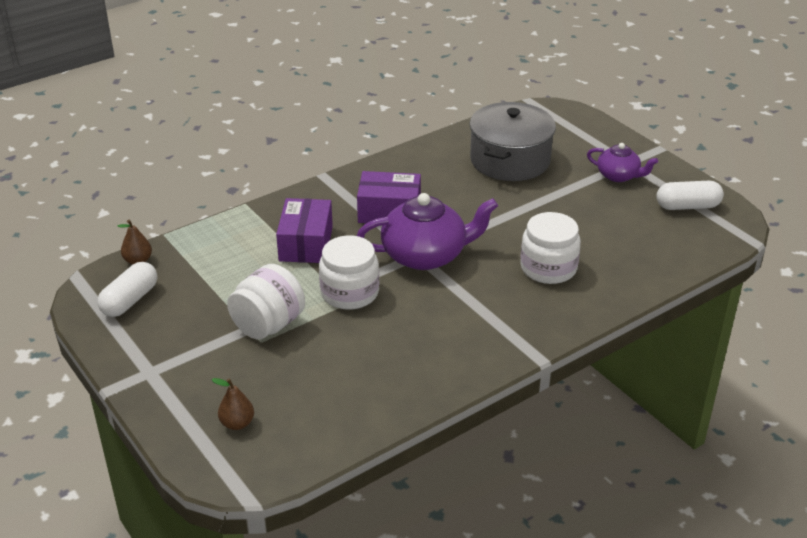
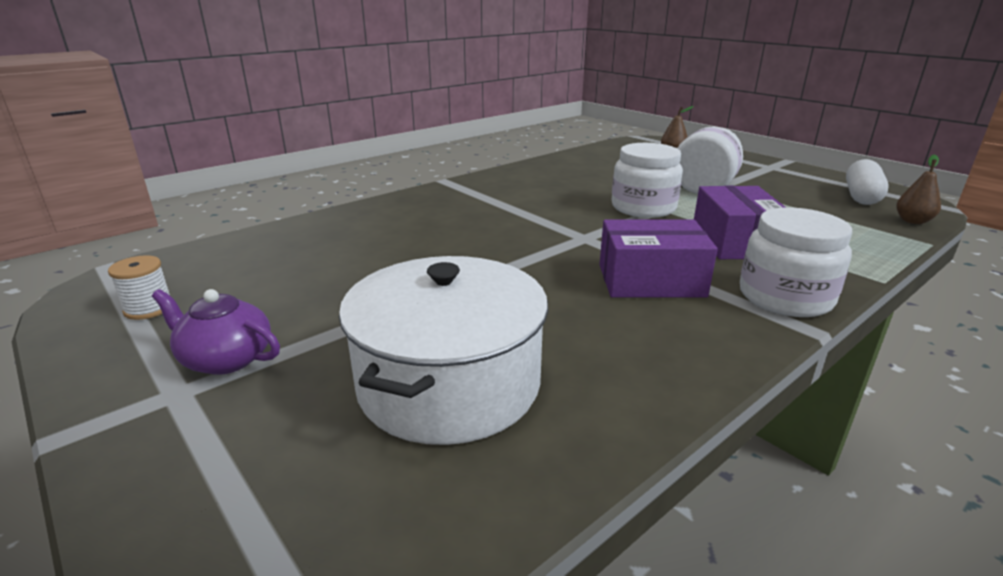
camera: 175 degrees right, 10 degrees down
(425, 255) = (573, 237): purple teapot -> none
(510, 160) = (449, 384): grey pot -> white pot
(548, 268) = (417, 232): white jar -> white jar (785, 297)
(687, 206) = (149, 308): white capsule -> white spool

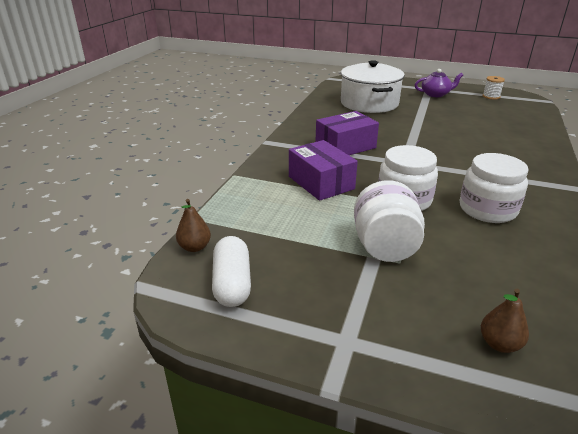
camera: 150 degrees right, 5 degrees up
(785, 297) = (282, 153): white jar -> white jar (487, 209)

